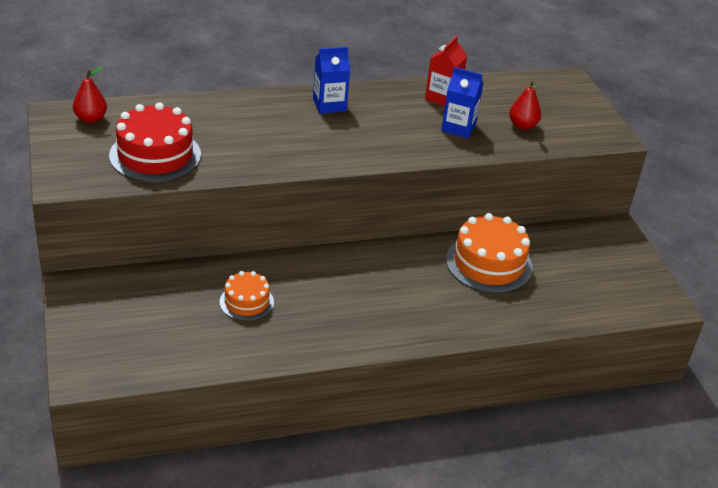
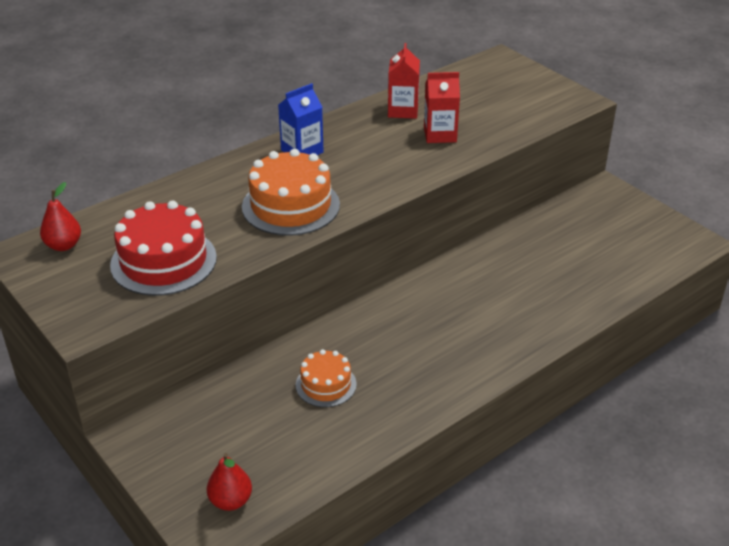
camera: 20 degrees left, 0 degrees up
(458, 127) = (440, 135): blue carton -> red carton
(489, 264) = (523, 260): orange cake -> orange cake (290, 206)
(522, 125) = (495, 114): red pear -> red pear (230, 501)

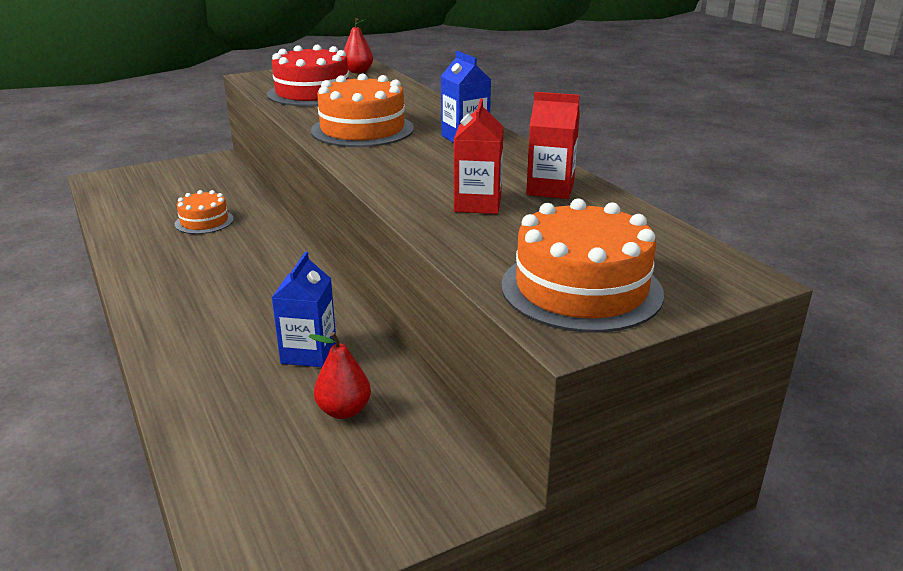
camera: 100 degrees right, 10 degrees down
(230, 501) = (121, 185): red pear -> red pear (344, 410)
(521, 264) = (309, 353): none -> blue carton
(536, 98) = (581, 289): none -> orange cake

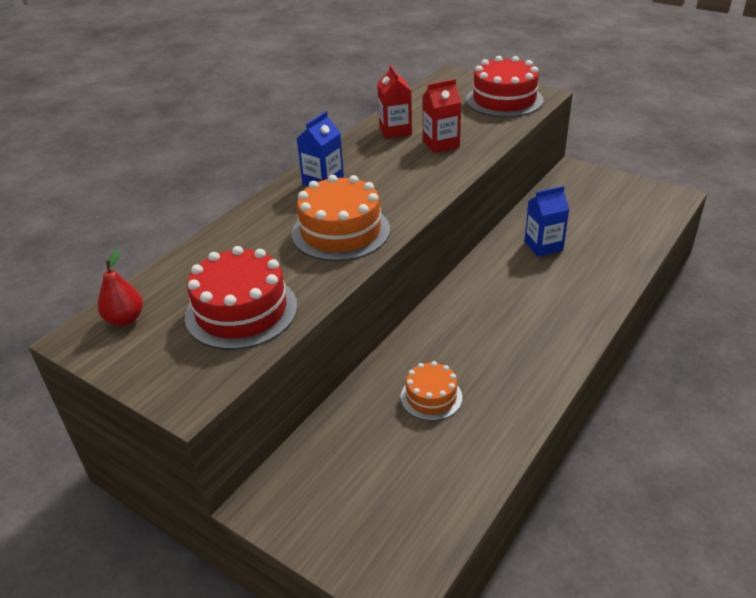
camera: 115 degrees left, 10 degrees up
(344, 410) = (572, 215): red pear -> none
(581, 289) = (504, 100): orange cake -> red cake

